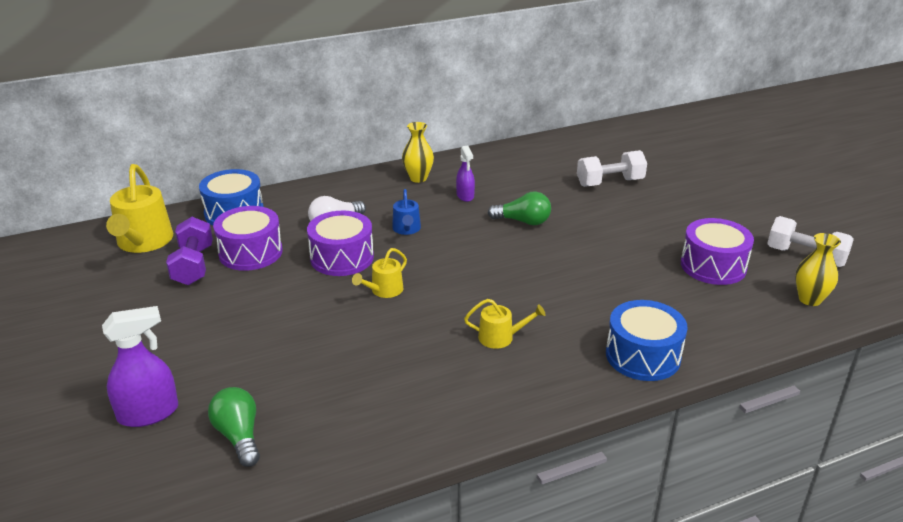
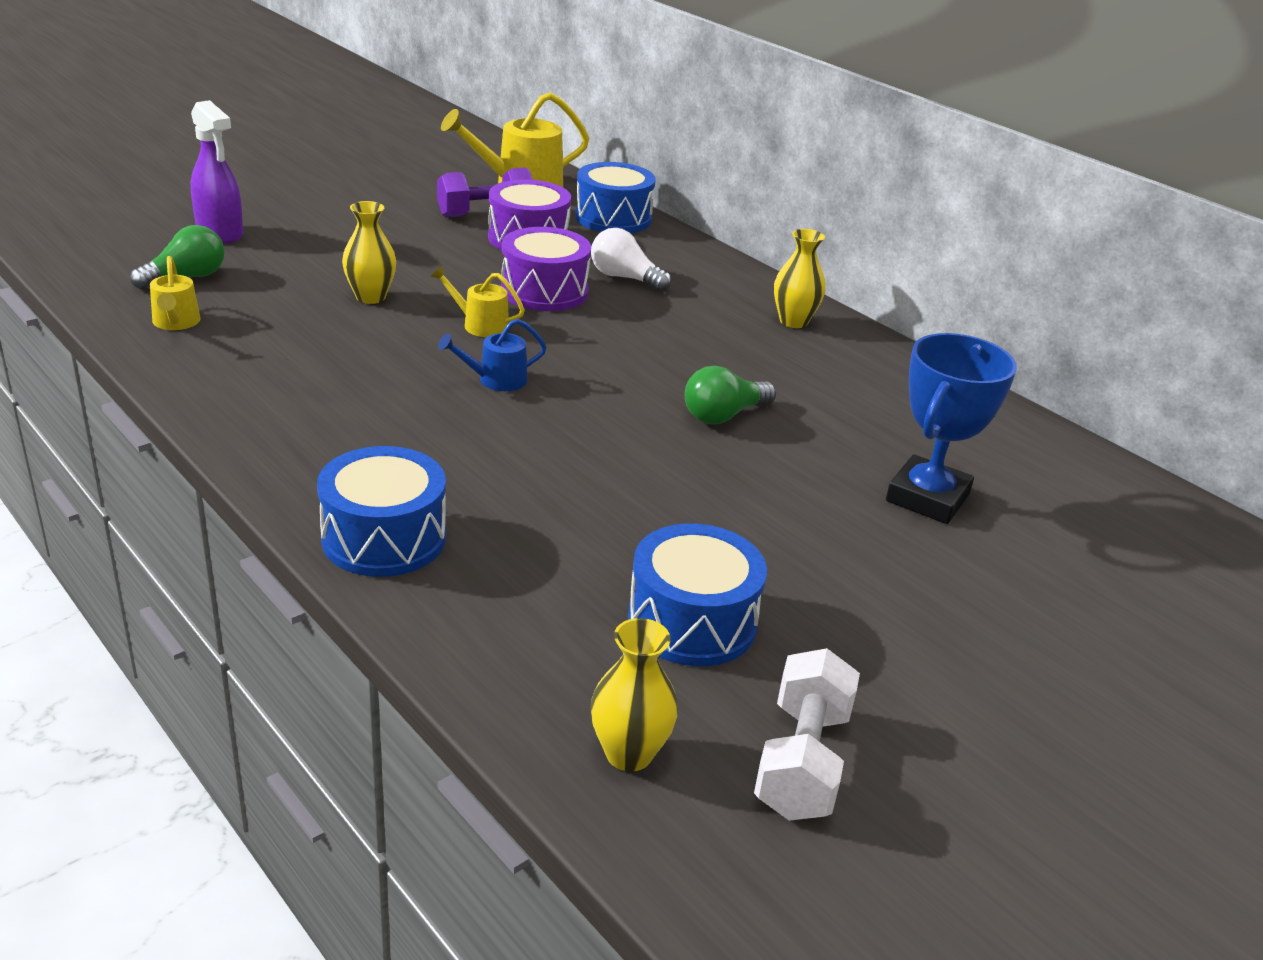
camera: 70 degrees right, 0 degrees up
(320, 335) = (370, 297): none -> yellow vase
(406, 229) = (641, 326): blue watering can -> blue watering can (496, 380)
(465, 196) = (768, 362): purple spray bottle -> none
(500, 337) = (399, 414): yellow watering can -> yellow watering can (176, 322)
(523, 221) = (724, 415): green light bulb -> green light bulb turned 60 degrees clockwise
(610, 182) = (927, 498): white dumbbell -> blue trophy
(713, 266) = (692, 621): purple drum -> blue drum

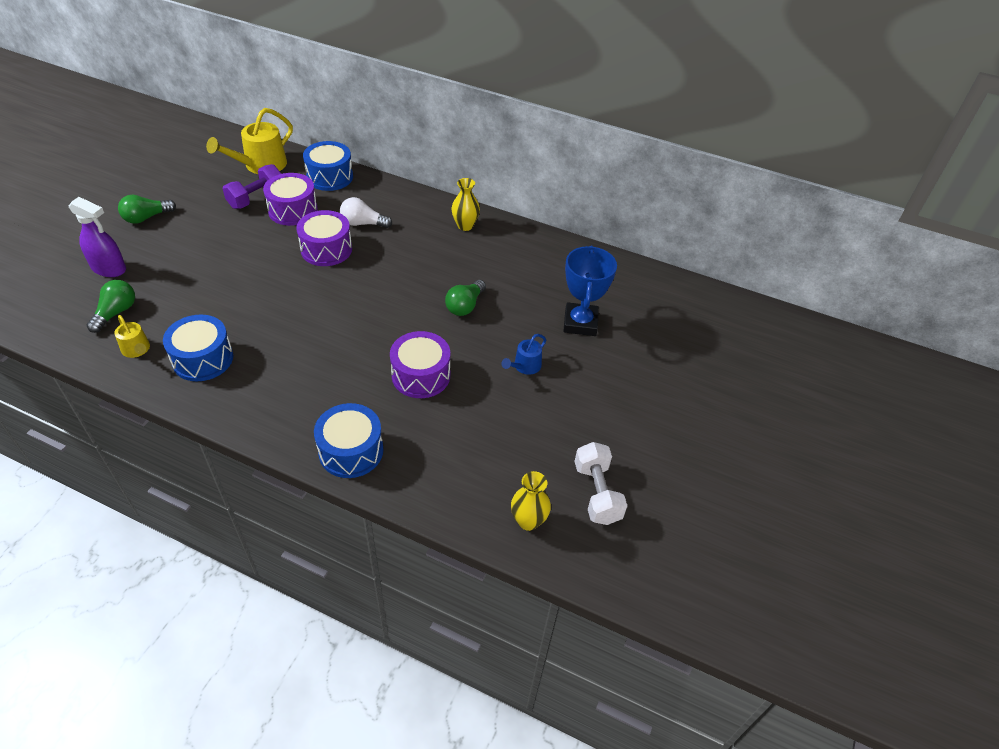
camera: 25 degrees left, 15 degrees up
(316, 197) = (146, 218): none -> green light bulb
(370, 297) = (234, 289): yellow vase -> none
(480, 325) = (308, 288): yellow watering can -> none
(496, 380) = (341, 325): blue watering can -> blue watering can (525, 366)
(580, 479) = (421, 375): none -> purple drum
(692, 621) = (516, 439): blue drum -> blue drum (203, 359)

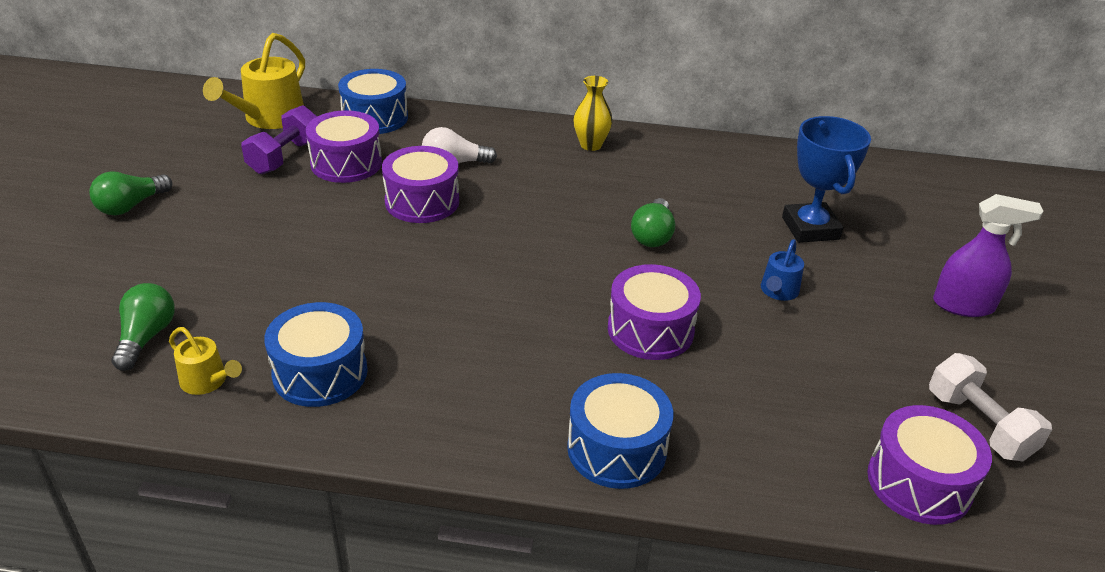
camera: 15 degrees left, 10 degrees down
(109, 268) = (104, 280): purple spray bottle -> purple spray bottle (963, 305)
(528, 521) = (919, 482): yellow vase -> purple drum

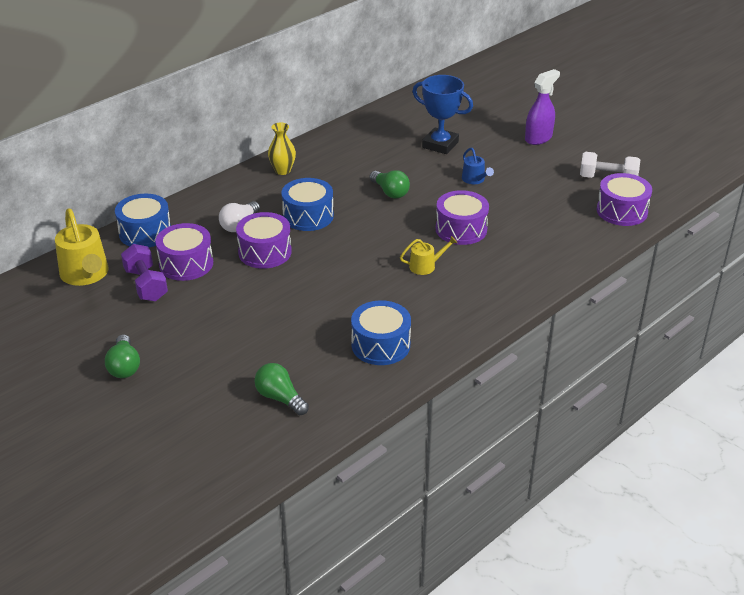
camera: 50 degrees left, 0 degrees up
(207, 381) = (345, 386): yellow watering can -> yellow watering can (425, 266)
(617, 449) = (528, 277): blue drum -> blue drum (308, 216)

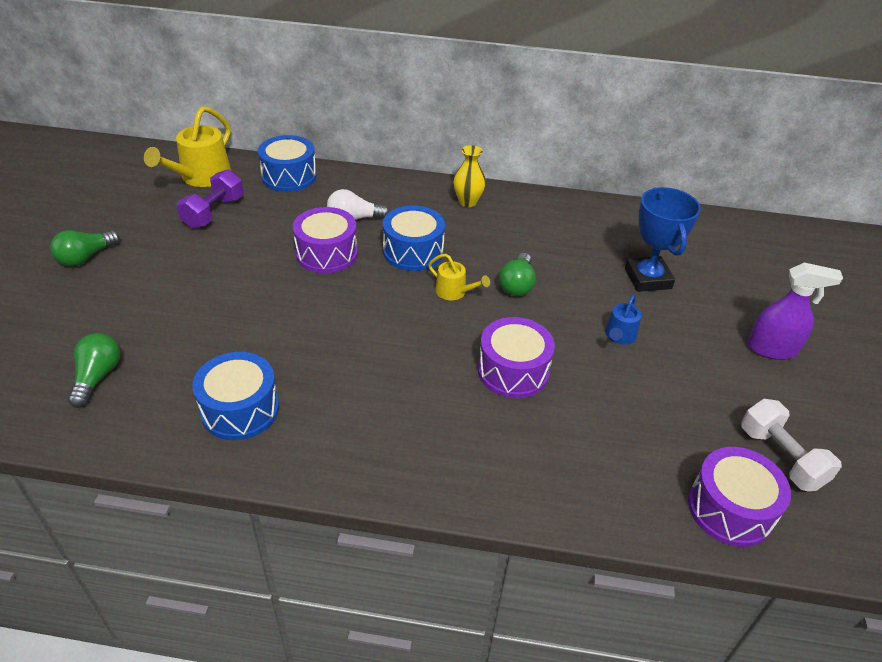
camera: 50 degrees right, 5 degrees up
(186, 264) = (264, 218): purple drum -> none
(425, 266) = (414, 376): yellow watering can -> yellow watering can (454, 292)

